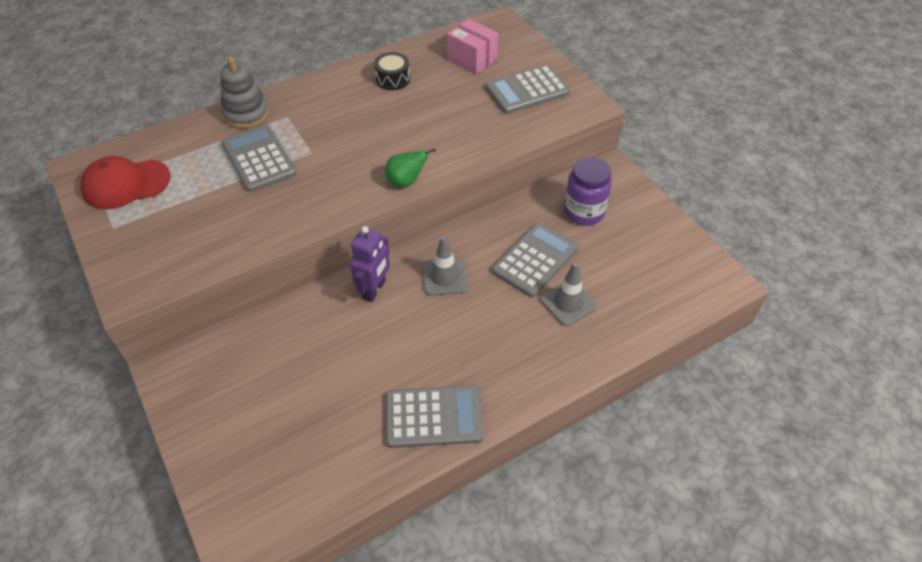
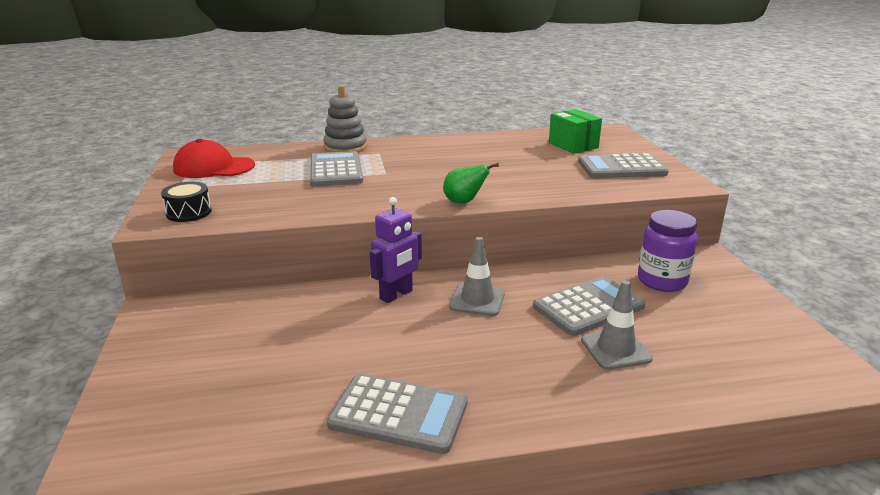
camera: 20 degrees right, 25 degrees down
(392, 79) = (489, 146): black drum -> black drum (189, 212)
(472, 59) = (573, 145): pink box -> green box

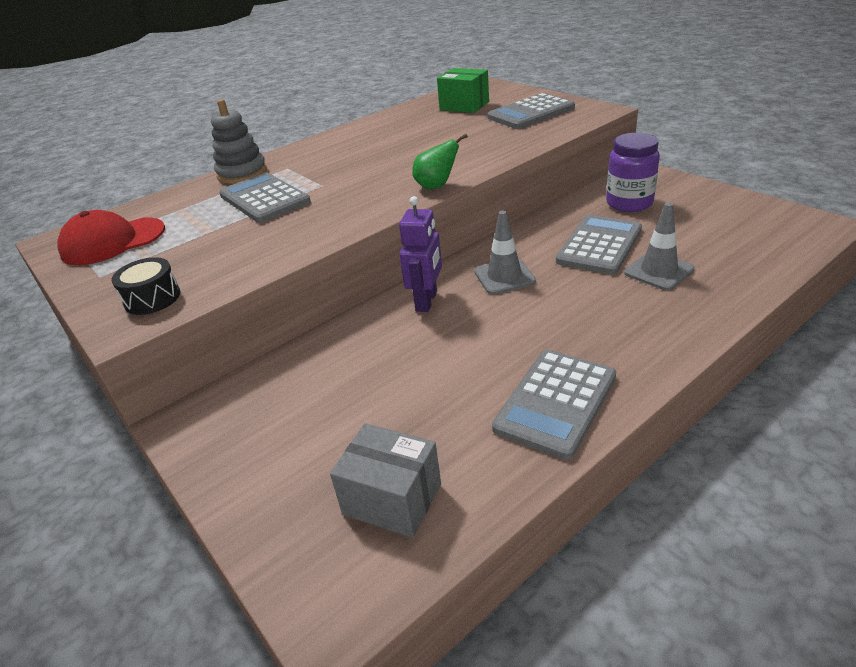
camera: 25 degrees left, 10 degrees up
(211, 422) = (392, 499): none -> grey box
(399, 414) = (556, 402): grey calculator -> grey calculator turned 135 degrees clockwise

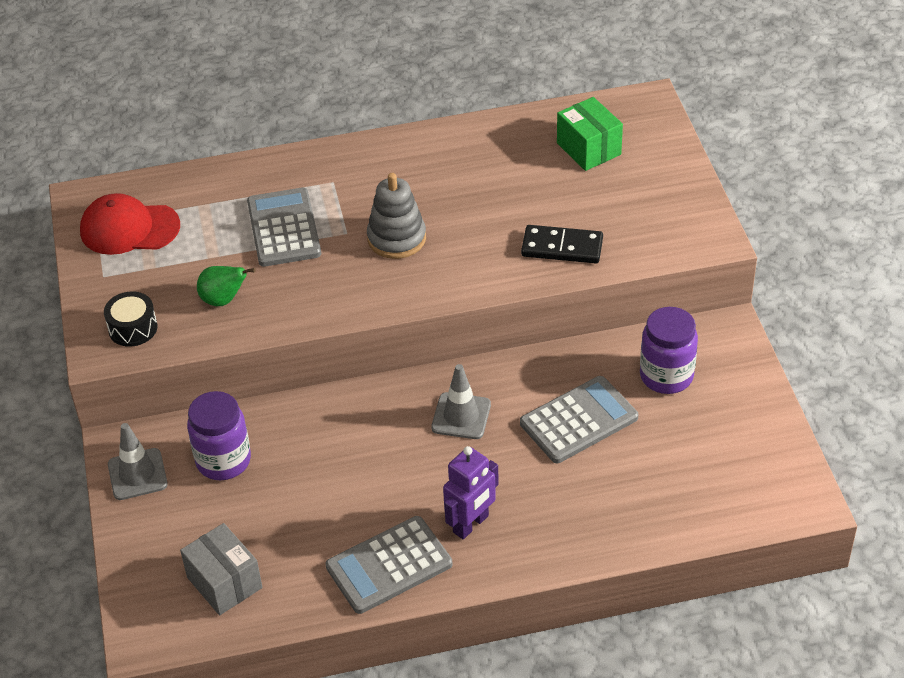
camera: 25 degrees right, 10 degrees up
(242, 173) = (287, 169): grey stacking toy -> grey stacking toy (396, 238)
(308, 389) = (223, 461): none -> purple jar
(427, 301) = (374, 412): purple robot -> purple robot (471, 524)
(436, 186) = (444, 291): green pear -> green pear (224, 300)
(501, 142) = (562, 247): none -> black domino
(531, 113) = (641, 205): grey calculator -> none
(658, 271) = (596, 480): grey traffic cone -> grey traffic cone (137, 474)

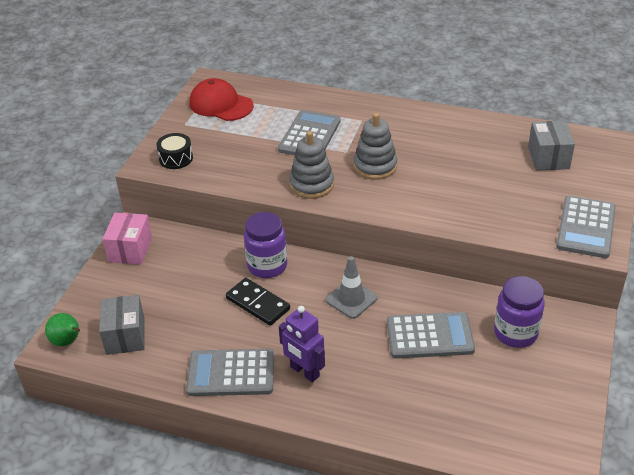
camera: 30 degrees right, 5 degrees down
(137, 474) = (130, 250): grey traffic cone -> pink box
(223, 461) = (184, 263): purple jar -> purple jar (267, 266)
(224, 300) = (240, 162): green pear -> green pear (67, 342)
(338, 294) = (311, 185): none -> grey stacking toy
(471, 524) = (304, 372): purple robot -> purple robot turned 60 degrees clockwise
(562, 247) = (483, 212): black domino -> black domino (257, 304)
(588, 149) = (548, 158): green box -> grey box
(684, 221) = (586, 227): none -> grey calculator

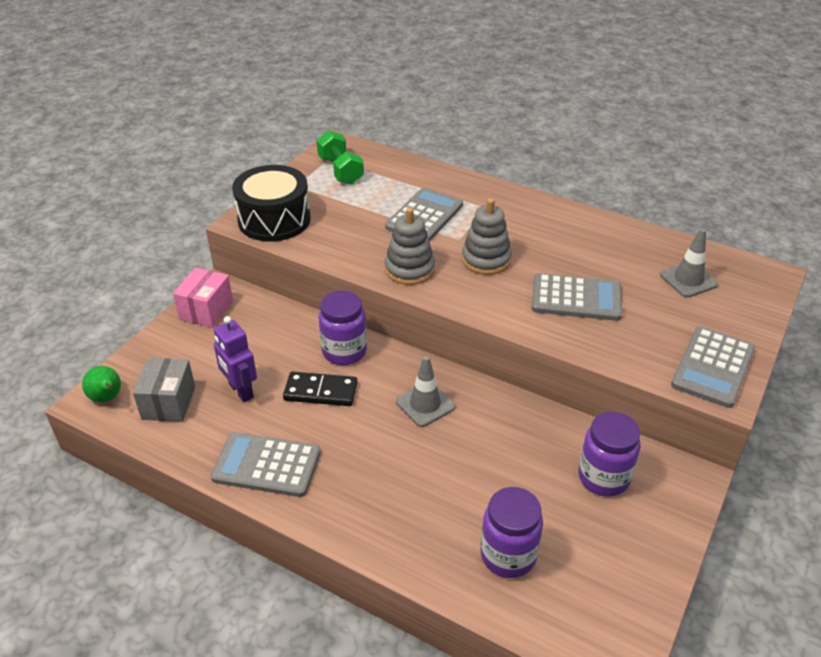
camera: 10 degrees right, 0 degrees up
(176, 158) = (274, 220): black drum -> black drum, size x1.96
(221, 104) = (340, 170): red cap -> green dumbbell
(257, 304) = (320, 392): black domino -> black domino turned 45 degrees counterclockwise
(304, 372) = (347, 478): purple robot -> purple robot (240, 391)
(429, 336) = (502, 463): grey calculator -> grey calculator (576, 298)
(455, 408) = (508, 555): none -> purple jar
(548, 158) = (688, 280): grey box -> grey traffic cone

